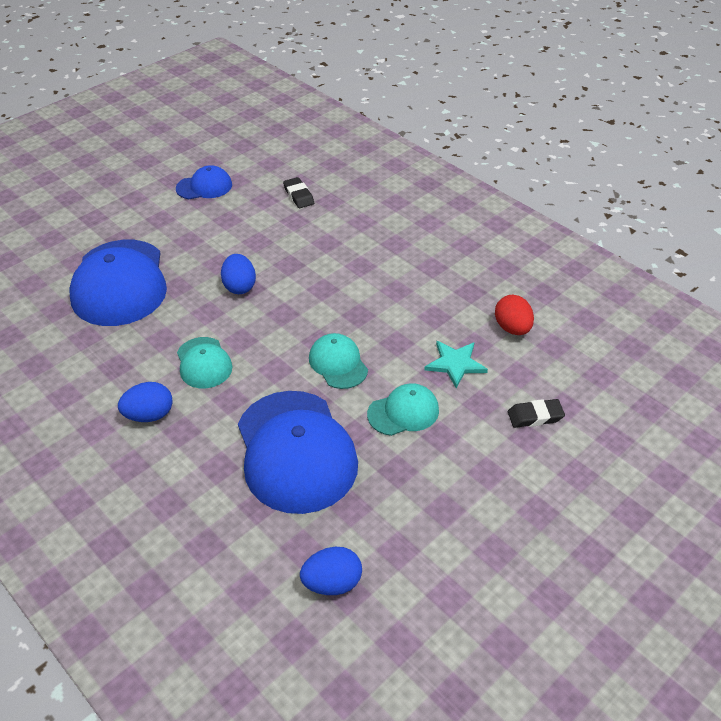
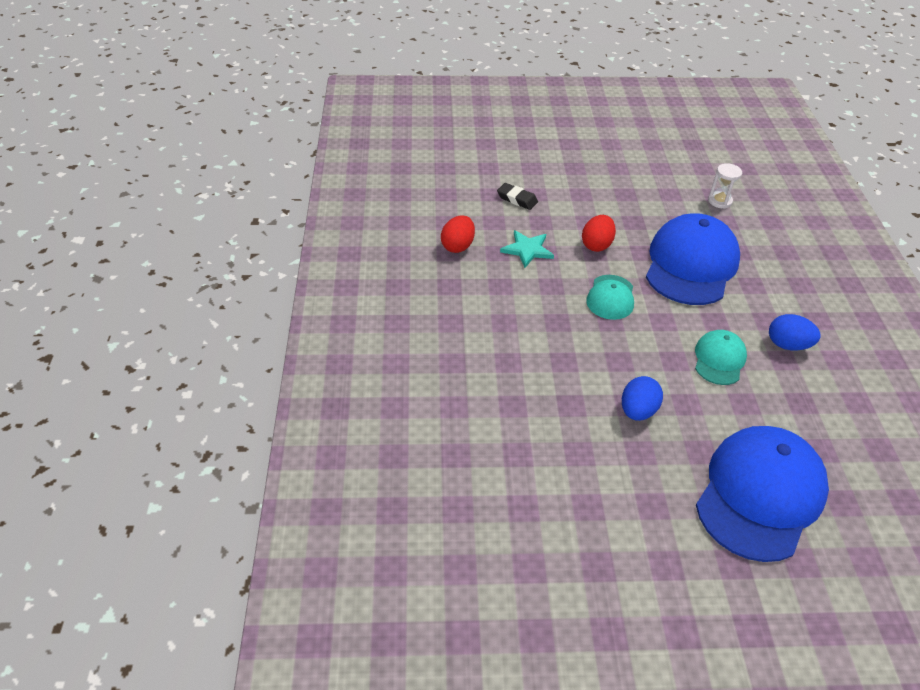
camera: 140 degrees left, 0 degrees up
(204, 187) = (576, 585): blue cap -> none
(298, 195) = (480, 486): black eraser -> none
(332, 583) = (720, 201): blue egg -> white hourglass
(403, 412) = (596, 245): turquoise cap -> red egg

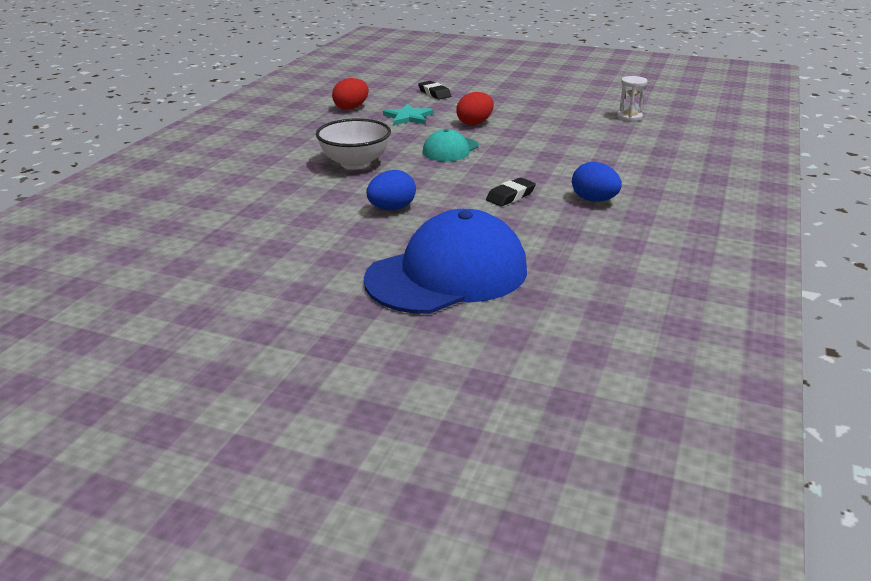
camera: 25 degrees right, 15 degrees down
(544, 346) = (355, 163): none -> white bowl
(691, 265) = (552, 144): blue cap -> none
(719, 359) = (510, 196): turquoise cap -> black eraser

